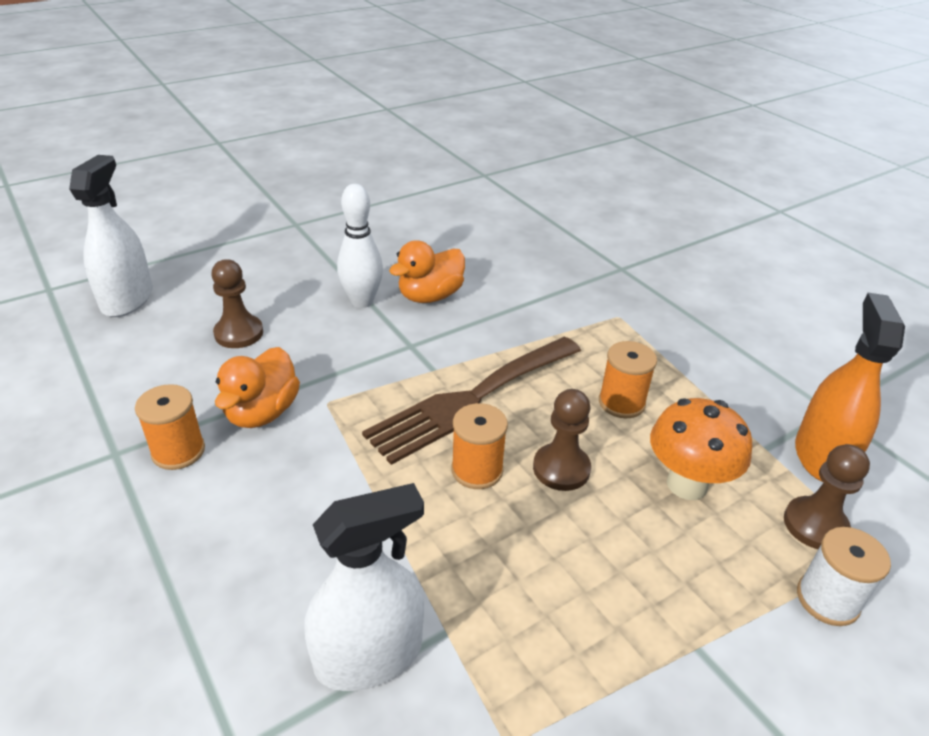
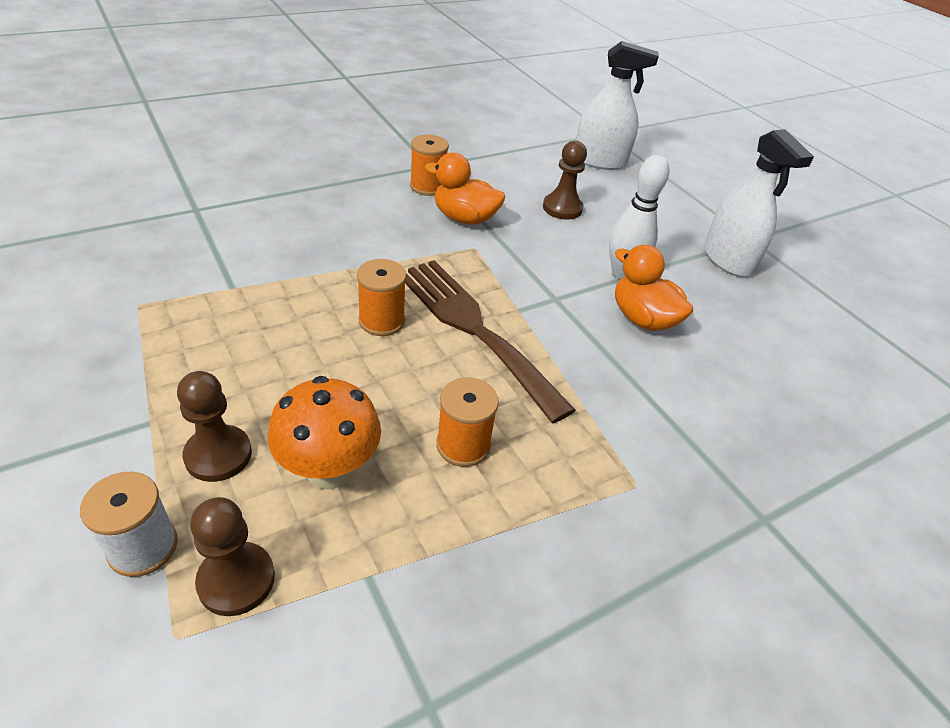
camera: 90 degrees right, 5 degrees up
(369, 655) = (230, 254): white spray bottle -> white spray bottle (727, 259)
(561, 469) = (372, 375): brown pawn -> brown pawn (218, 455)
(822, 456) = (341, 645): orange spray bottle -> none

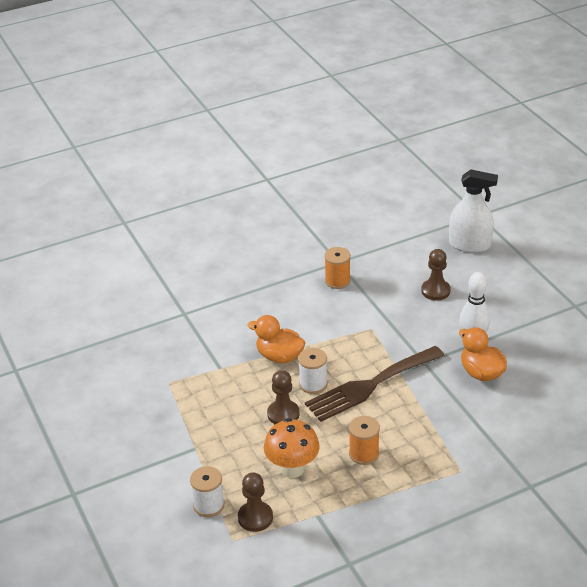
camera: 10 degrees right, 5 degrees down
(218, 455) = (234, 463): brown pawn -> brown pawn (283, 414)
(381, 321) = (313, 384): orange spool -> white spool
(464, 218) = (364, 305): orange duck -> orange duck (279, 356)
(473, 328) = (370, 385): brown fork -> brown fork turned 90 degrees counterclockwise
(727, 259) = (552, 324): white spray bottle -> none

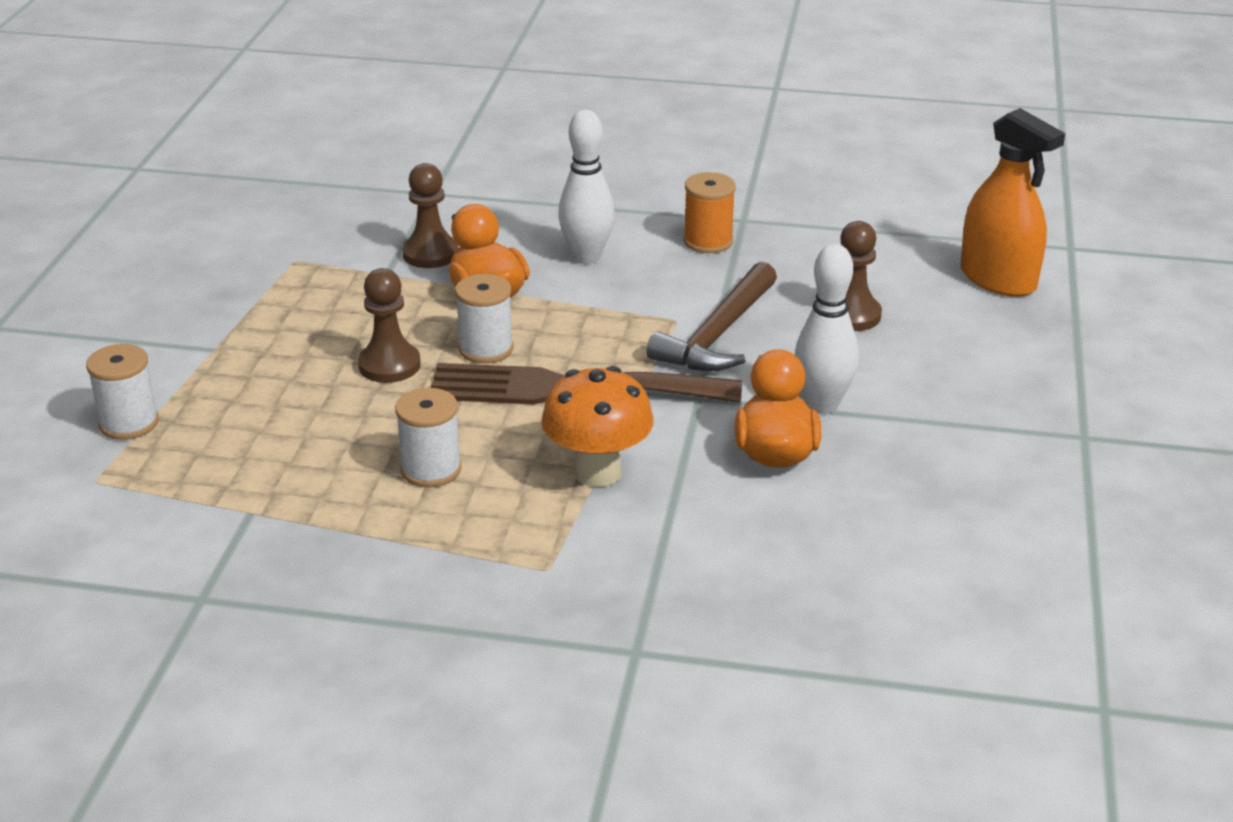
camera: 35 degrees right, 5 degrees down
(255, 517) = (164, 470): brown pawn -> brown pawn (430, 254)
(292, 469) = (302, 437): orange mushroom -> orange mushroom (598, 472)
(297, 314) = (587, 257): none -> white bowling pin
(364, 454) = (431, 469): orange spool -> white spool
(396, 327) = (718, 335): none -> brown hammer
(469, 244) = (998, 279): white spray bottle -> orange spray bottle

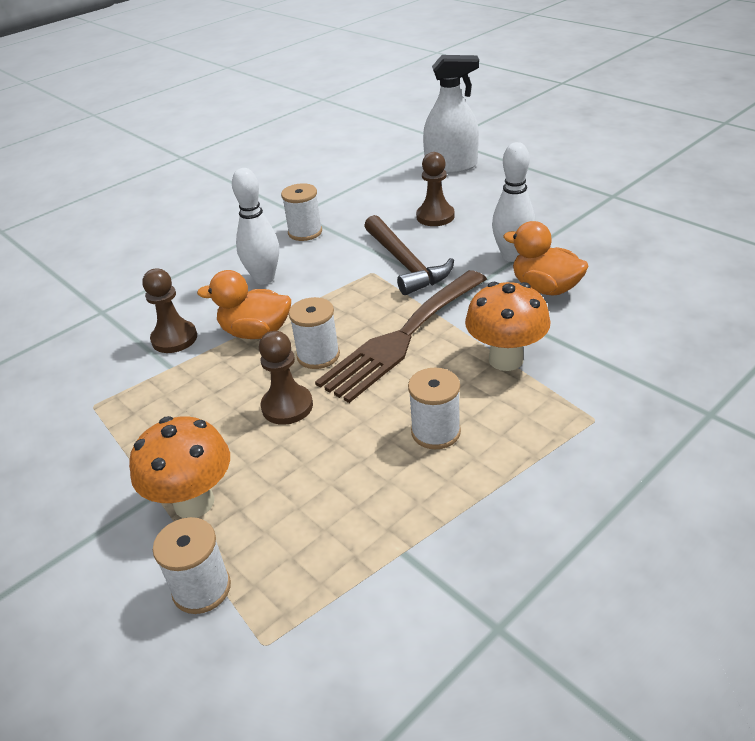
camera: 50 degrees left, 5 degrees up
(220, 373) = (194, 502): none -> orange mushroom
(708, 241) = (305, 232): orange spool -> white spool
(998, 279) = (451, 166): orange spray bottle -> white spray bottle

